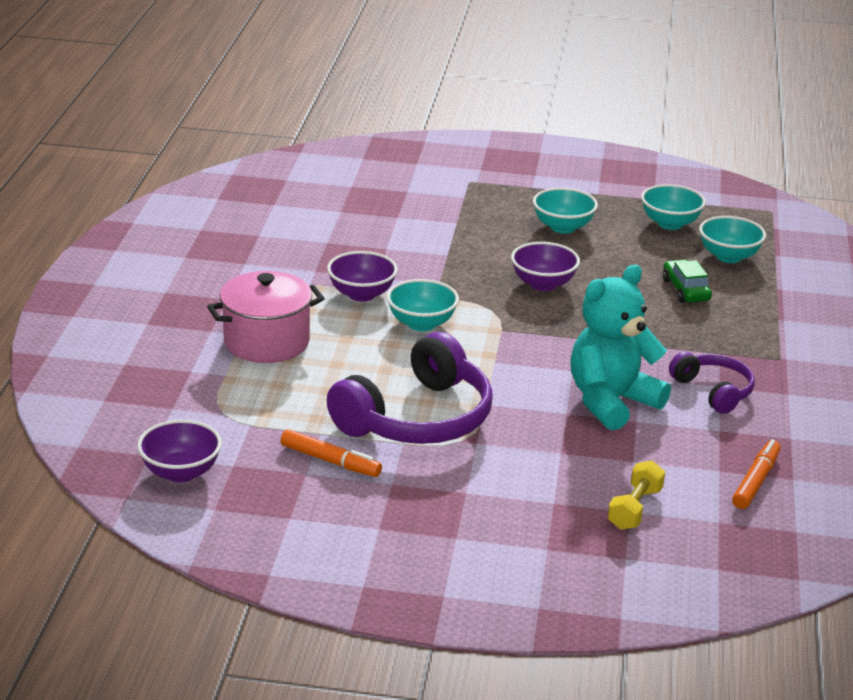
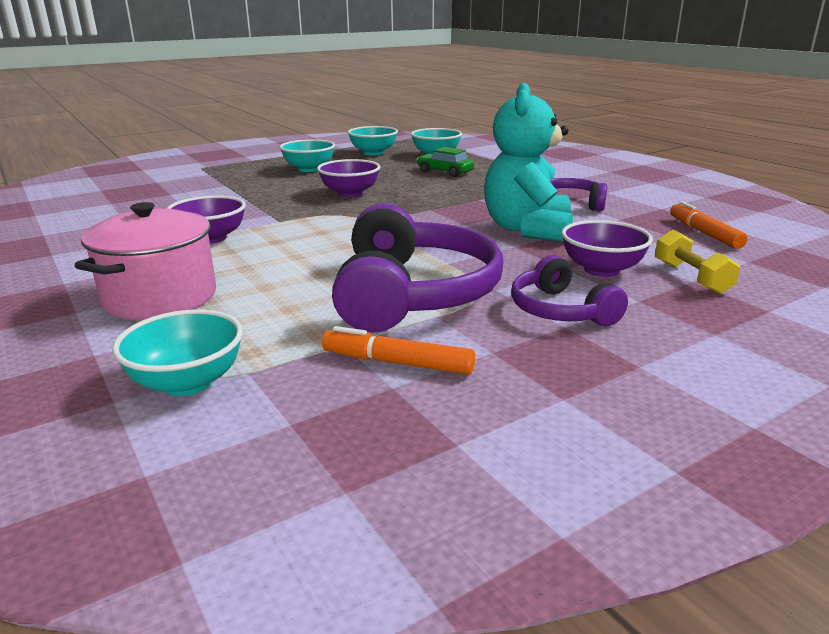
camera: 40 degrees left, 5 degrees down
(181, 472) = (227, 471): purple bowl -> purple bowl (601, 270)
(330, 461) = (397, 363): orange marker -> orange marker turned 150 degrees counterclockwise
(421, 324) = (297, 238): turquoise bowl -> turquoise bowl (187, 382)
(486, 481) = (560, 310): none -> purple headphones

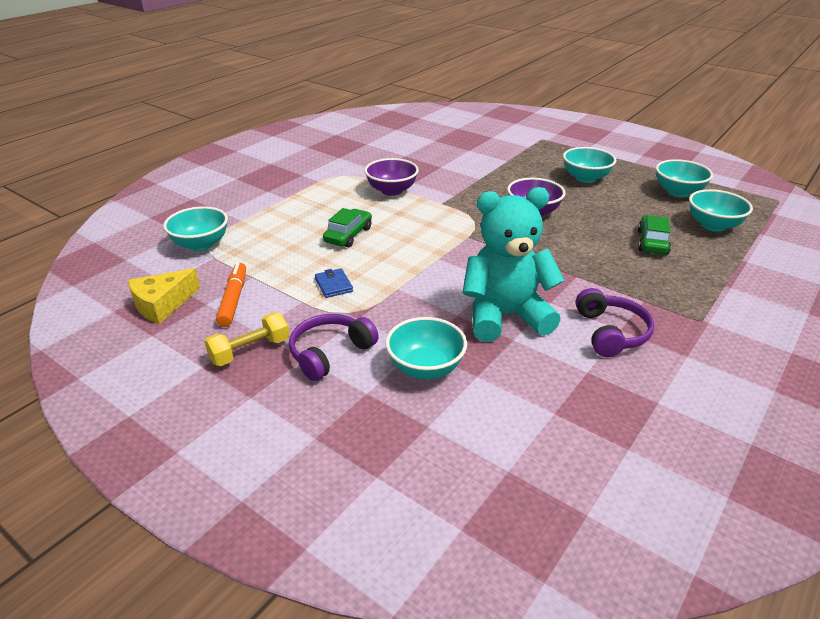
camera: 70 degrees right, 10 degrees up
(160, 298) = (293, 206): pink pot -> none
(296, 273) = (348, 235): none -> green car
(364, 430) = (162, 304): none -> yellow cheese
(413, 294) = (333, 285): purple headphones -> blue wallet
(601, 270) = (425, 368): purple bowl -> turquoise bowl
(691, 278) = (435, 425): yellow dumbbell -> yellow dumbbell (250, 351)
(704, 233) = (584, 438): orange marker -> none

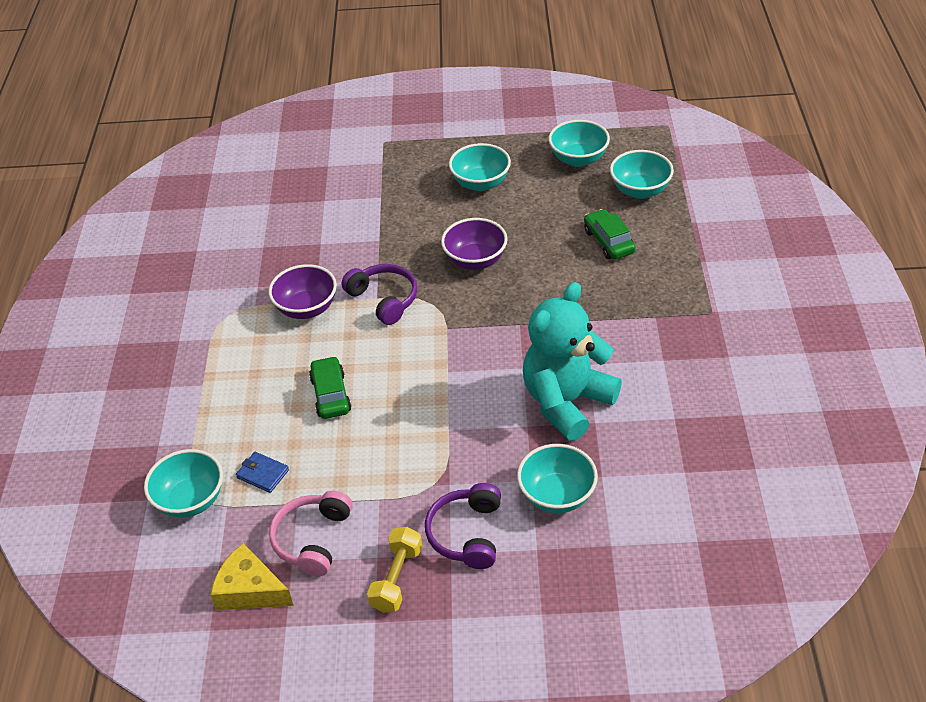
camera: 35 degrees left, 10 degrees up
(162, 304) = (250, 590): yellow cheese -> yellow cheese turned 105 degrees clockwise
(233, 299) = (313, 539): orange marker -> pink headphones
(333, 285) = (387, 463): blue wallet -> blue wallet (263, 474)
(611, 333) = (659, 368): purple headphones -> purple headphones (384, 299)

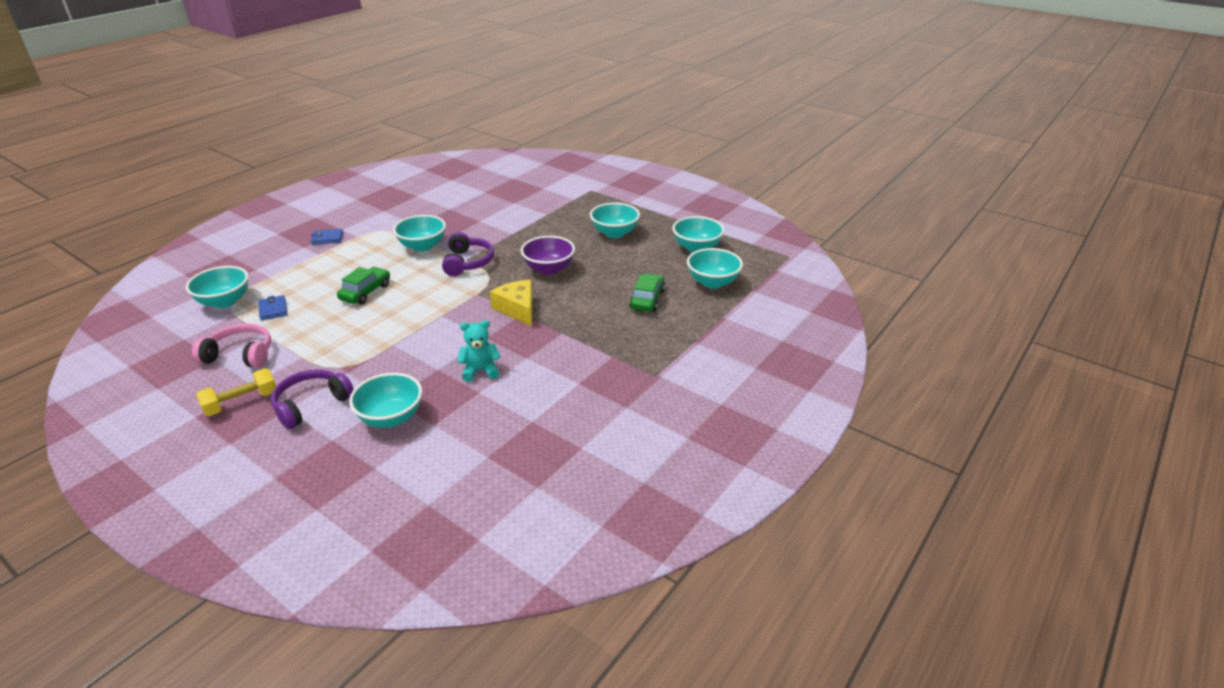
camera: 35 degrees right, 10 degrees down
(180, 360) = (327, 238): none -> blue wallet
(250, 590) = (174, 360): yellow cheese -> yellow cheese (517, 309)
(306, 308) = (422, 246): purple bowl -> turquoise bowl
(313, 539) = (240, 355): pink headphones -> pink headphones turned 45 degrees clockwise
(567, 402) = (480, 371): turquoise teddy bear -> turquoise teddy bear, size x0.47

